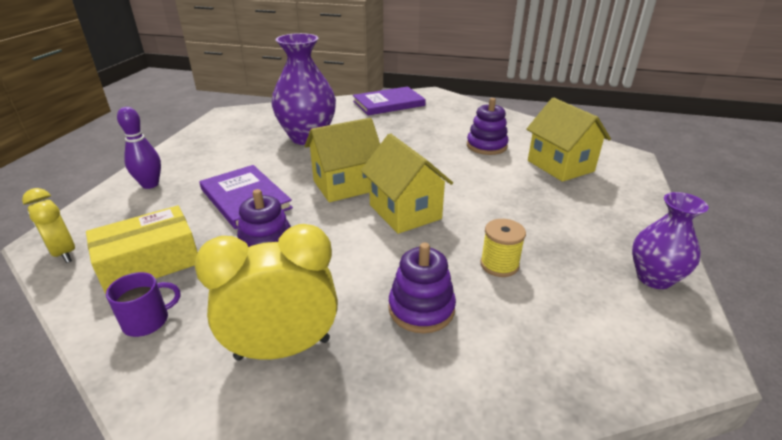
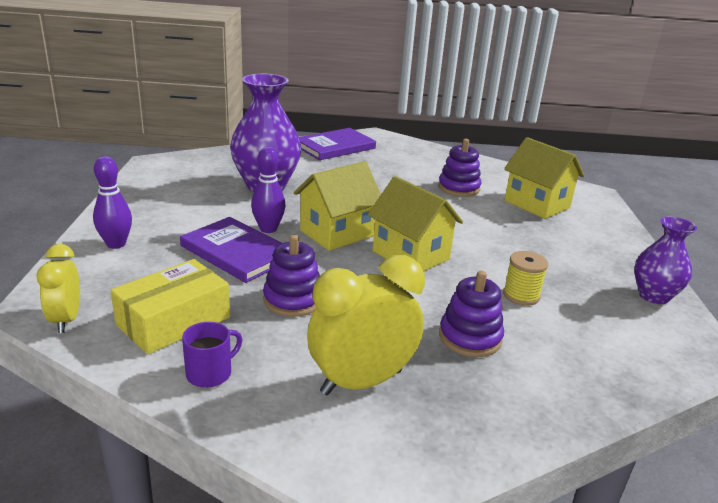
camera: 15 degrees left, 5 degrees down
(64, 253) = (66, 320): yellow clock -> yellow clock turned 45 degrees clockwise
(286, 178) = (268, 229): none -> purple bowling pin

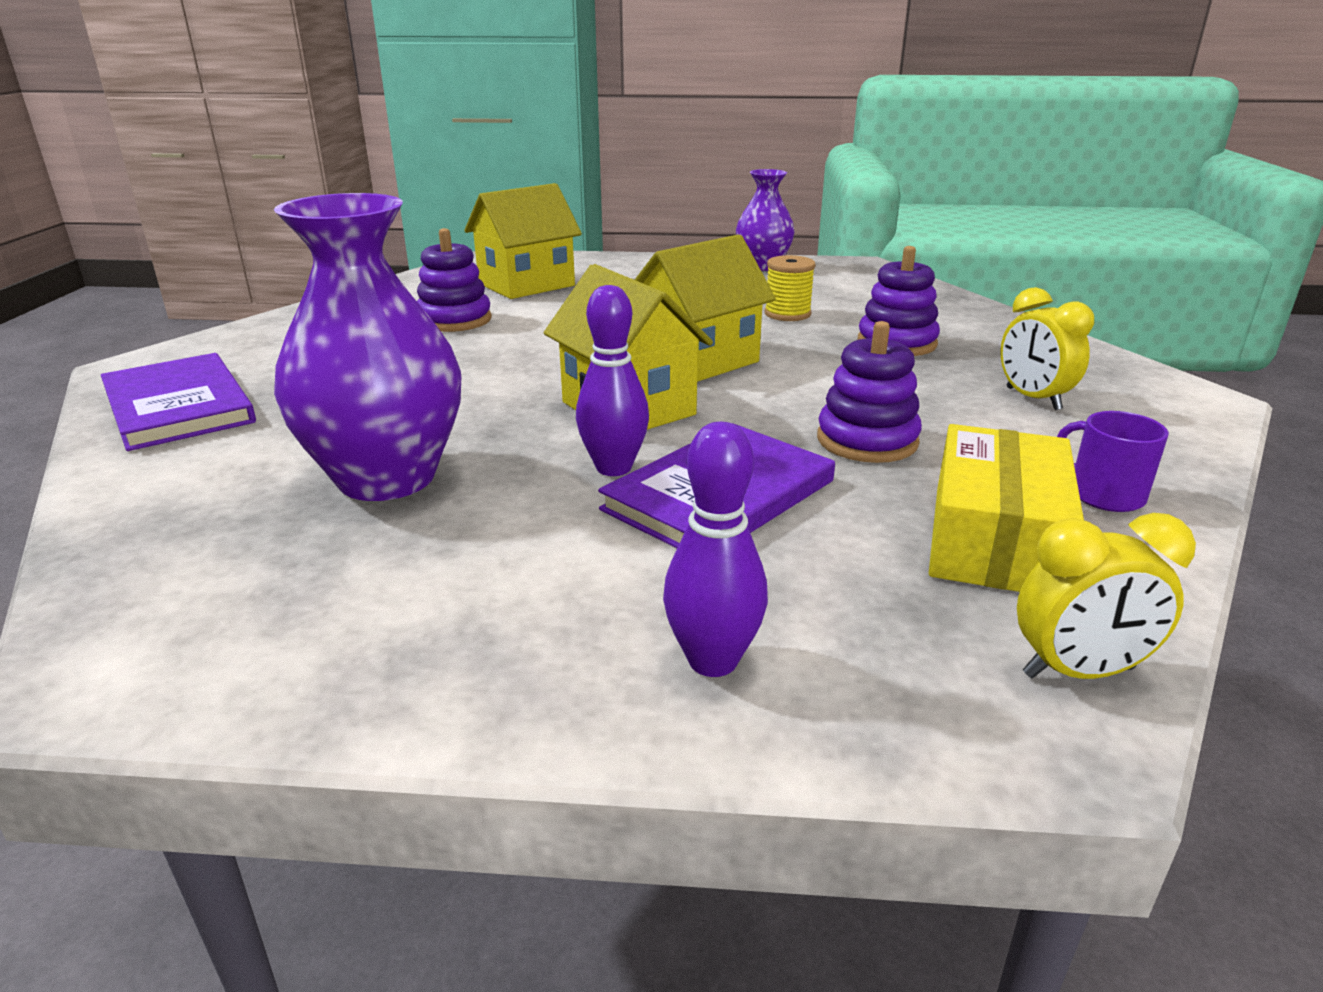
camera: 85 degrees left, 0 degrees up
(174, 321) = (994, 539): yellow box -> yellow box turned 60 degrees clockwise
(361, 382) = (1032, 399): yellow clock -> yellow clock, size x0.60

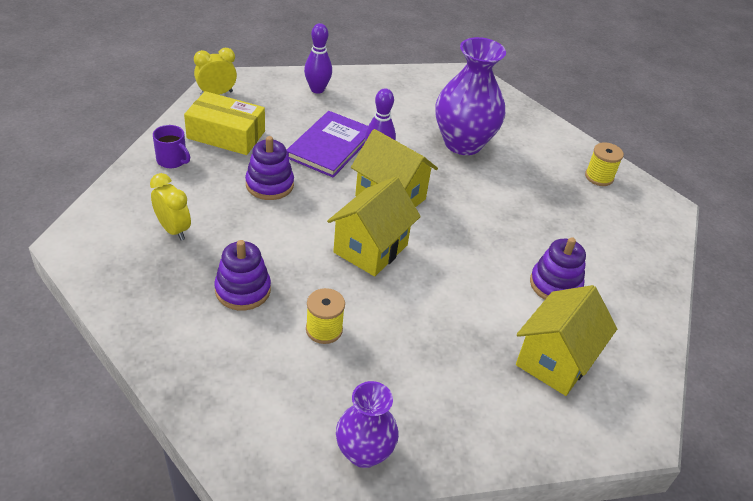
camera: 160 degrees right, 15 degrees up
(179, 406) = (599, 177): purple book -> yellow spool
(994, 539) = (226, 135): yellow box -> yellow box turned 75 degrees counterclockwise

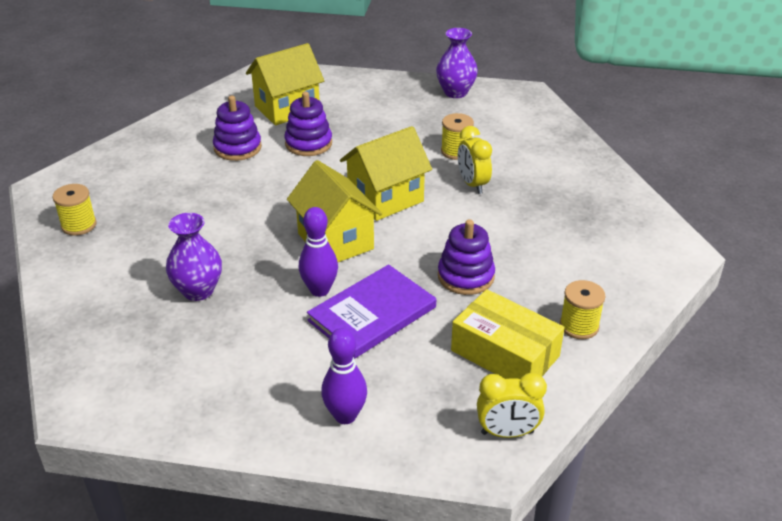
camera: 155 degrees left, 5 degrees down
(172, 160) = (579, 326): purple mug -> yellow spool
(173, 229) = (578, 246): yellow clock -> yellow clock (472, 184)
(243, 290) = (517, 186): purple stacking toy -> purple stacking toy (308, 143)
(463, 143) = (198, 290): purple vase -> purple vase, size x0.60

